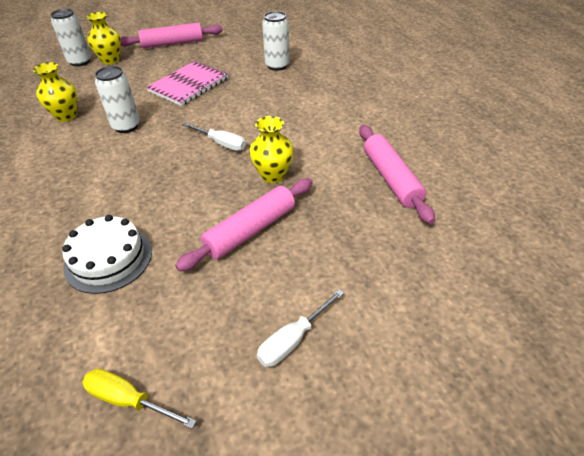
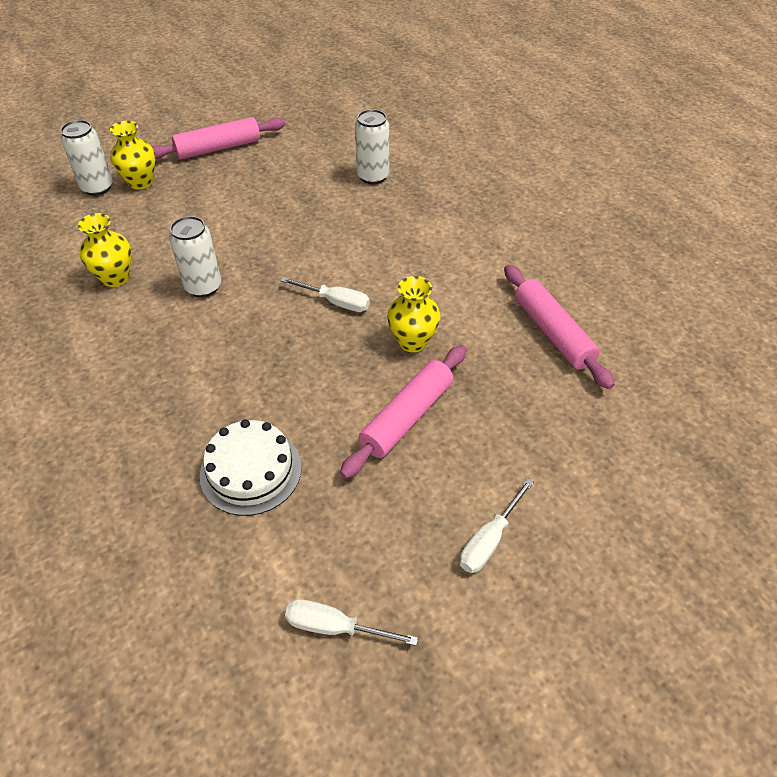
camera: 10 degrees left, 5 degrees up
(128, 400) = (335, 627): yellow screwdriver -> white screwdriver
(189, 85) = (264, 216): pink notebook -> none

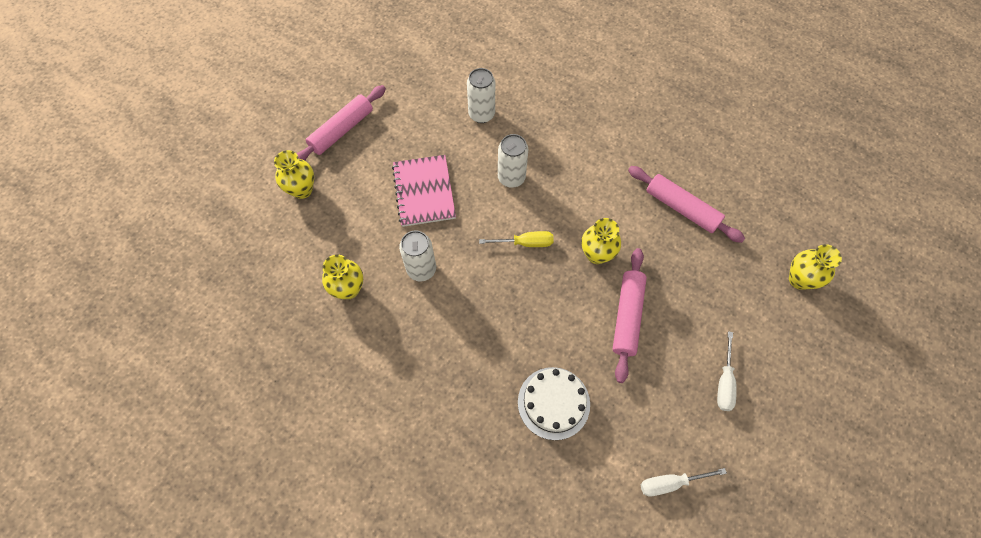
camera: 25 degrees left, 15 degrees up
(97, 187) = (270, 209): white can -> white can (511, 178)
(260, 221) = (424, 191): none -> pink notebook
(336, 302) = (525, 243): white screwdriver -> yellow screwdriver
(673, 464) = (799, 279): none -> yellow vase

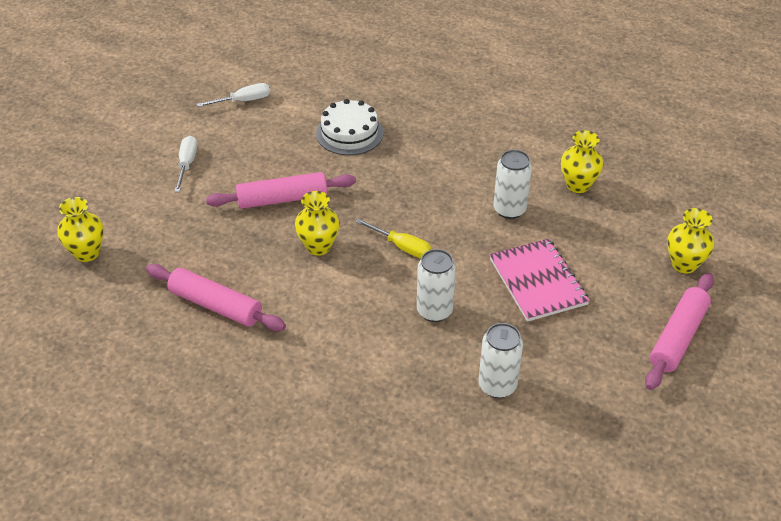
camera: 170 degrees right, 20 degrees down
(525, 243) = (402, 247): yellow screwdriver -> yellow screwdriver turned 135 degrees counterclockwise
(627, 316) = (282, 199): pink rolling pin -> pink rolling pin turned 75 degrees clockwise

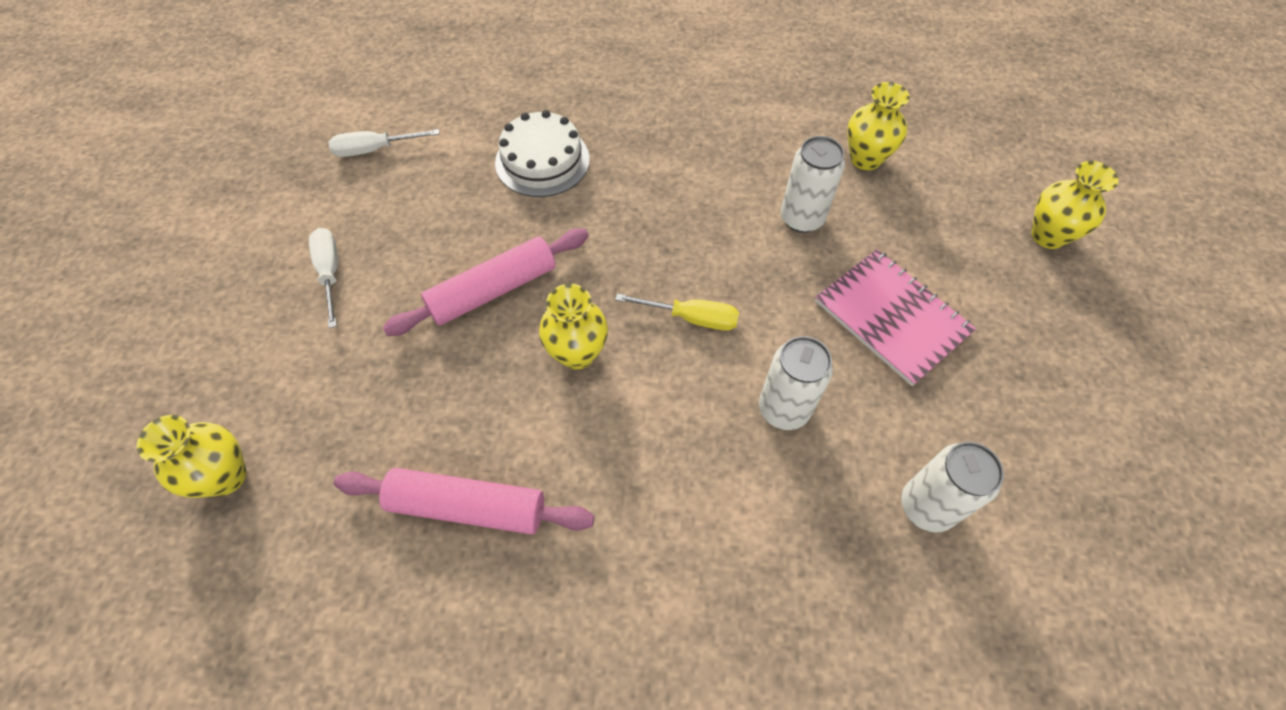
camera: 20 degrees left, 15 degrees up
(243, 101) = (375, 150): white screwdriver -> white screwdriver turned 150 degrees counterclockwise
(678, 337) = (1102, 347): pink rolling pin -> none

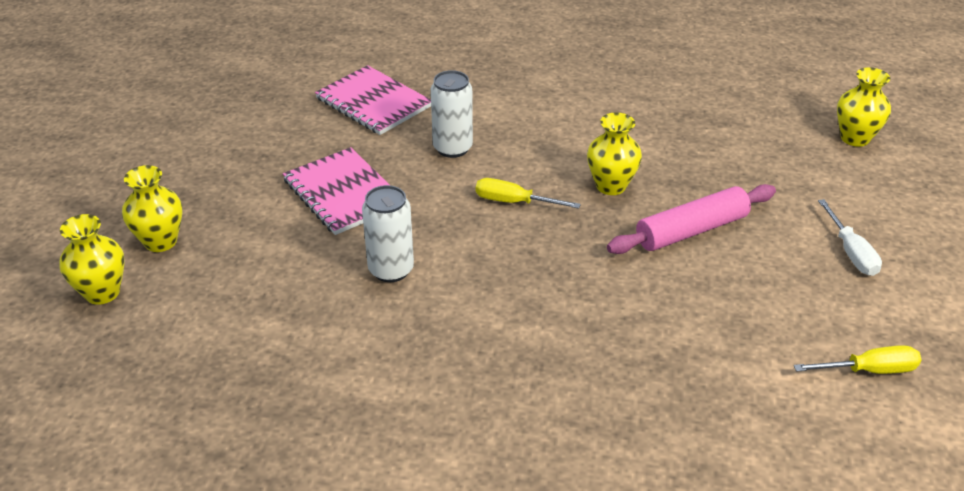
camera: 175 degrees left, 20 degrees down
(375, 150) = (869, 370): white screwdriver -> yellow screwdriver
(467, 507) = (678, 117): pink rolling pin -> none
(542, 161) = (665, 344): white cake -> none
(865, 159) = (296, 323): yellow vase -> yellow vase (102, 292)
(926, 506) = (373, 102): white can -> pink notebook

